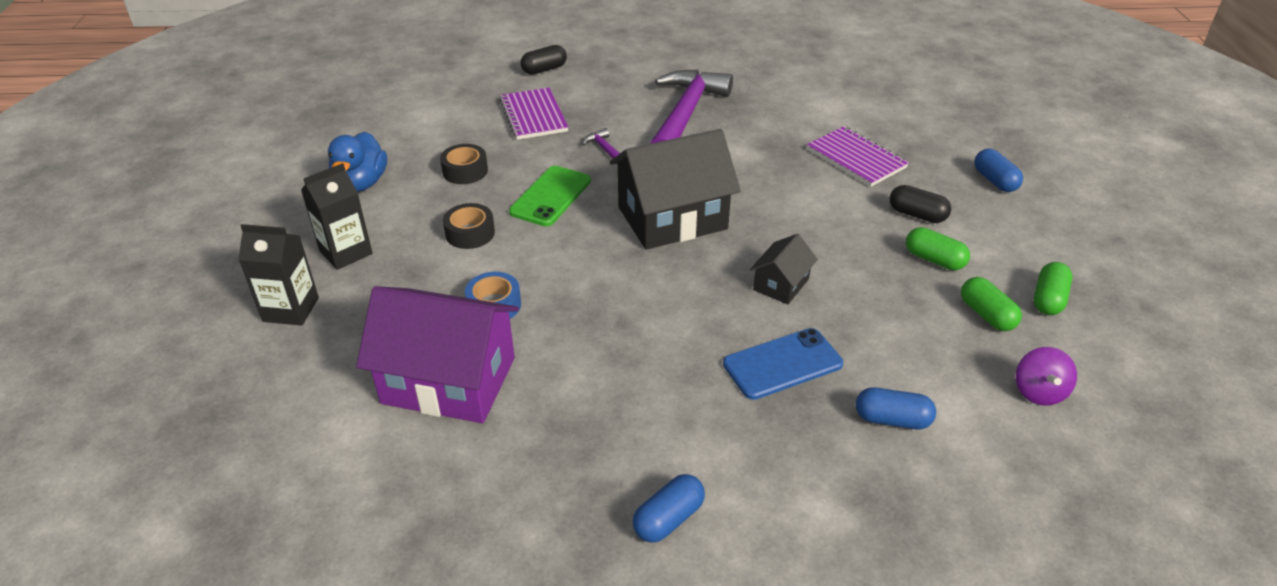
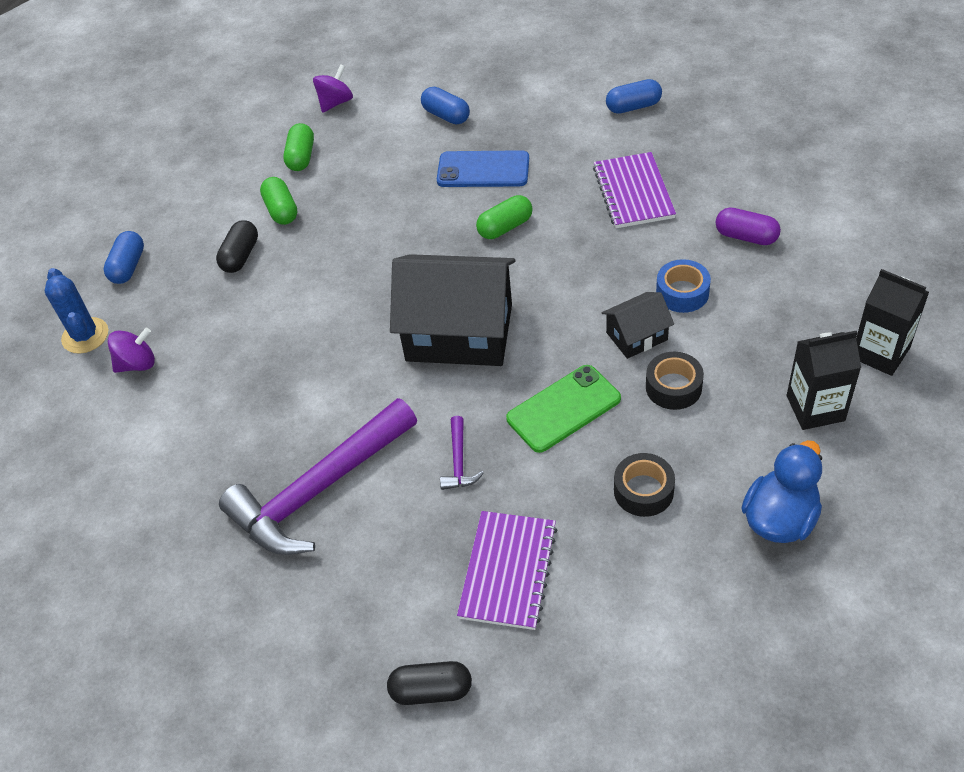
camera: 145 degrees left, 10 degrees up
(449, 380) = (746, 236): purple house -> purple capsule
(781, 284) = (424, 230): black house -> black house (636, 336)
(856, 158) = (213, 341): purple notebook -> purple notebook (633, 192)
(891, 133) = (137, 364): none -> purple spinning top
(917, 215) = (240, 256): black capsule -> black capsule turned 45 degrees clockwise
(953, 135) = (85, 336): none -> blue cactus
(1048, 299) = (243, 153): green capsule -> green capsule (505, 227)

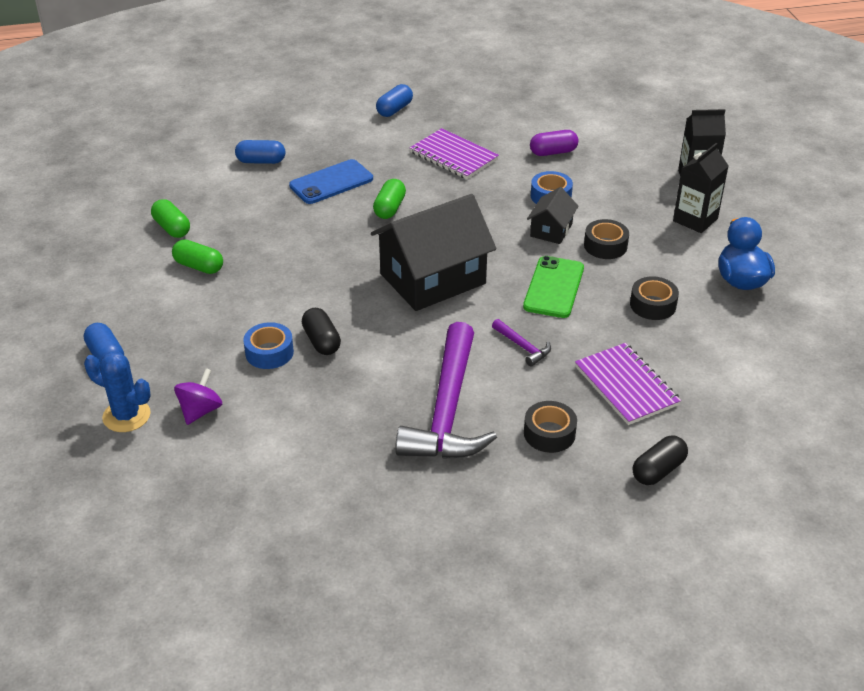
camera: 45 degrees left, 10 degrees down
(240, 256) = (201, 308): black capsule -> black capsule (321, 341)
(244, 335) = (269, 352): none -> blue tape
(335, 102) = (157, 185): purple spinning top -> none
(378, 576) = (549, 433): none -> black tape

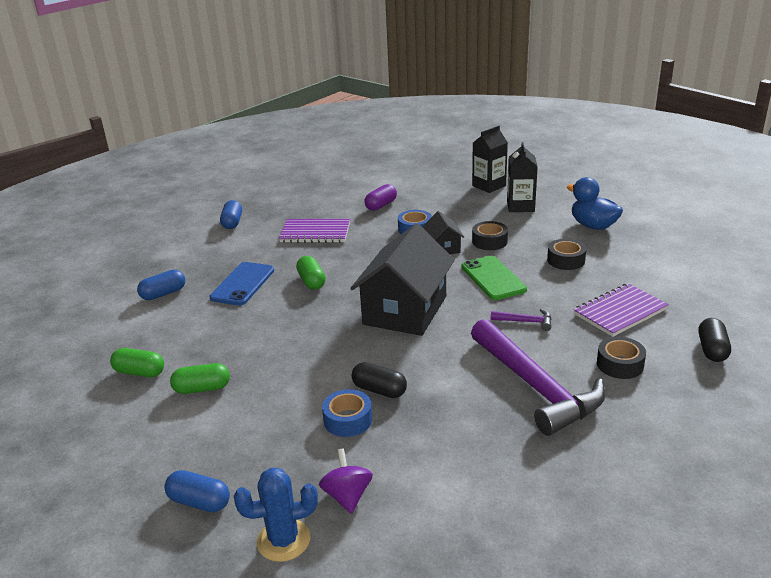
camera: 35 degrees left, 10 degrees down
(626, 386) = (620, 312): purple notebook -> purple notebook turned 60 degrees counterclockwise

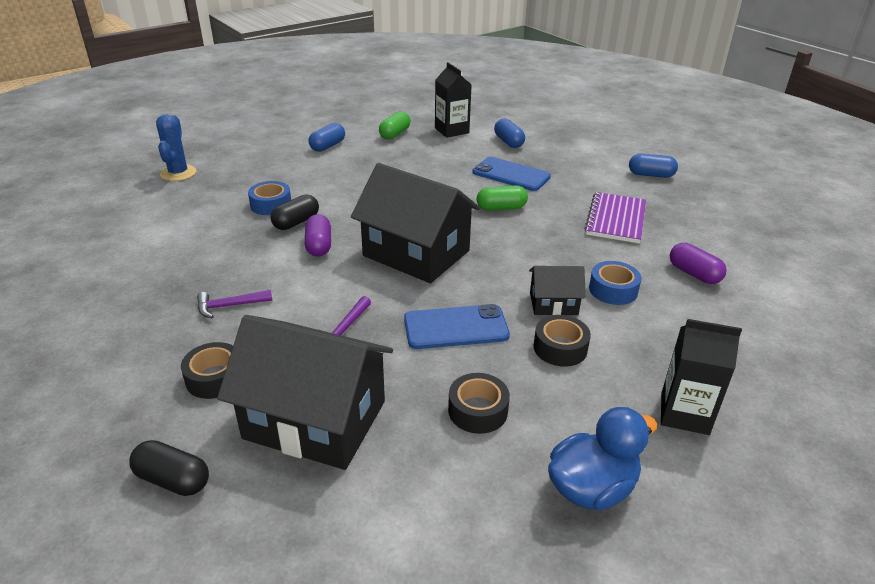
camera: 100 degrees right, 5 degrees up
(199, 502) = (238, 151): blue capsule -> blue capsule (327, 146)
(202, 388) = (357, 154): green capsule -> none
(347, 496) = (192, 196): purple spinning top -> none
(416, 364) = (319, 245): none -> purple capsule
(489, 186) = (777, 396): black carton -> black carton (451, 130)
(493, 278) = (456, 327): green phone -> blue phone
(536, 387) = (229, 306): purple hammer -> purple hammer, size x0.40
(620, 312) = (315, 419): purple notebook -> black house

